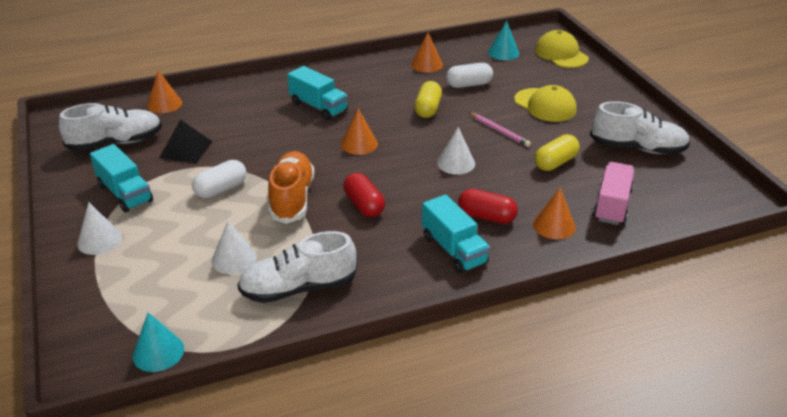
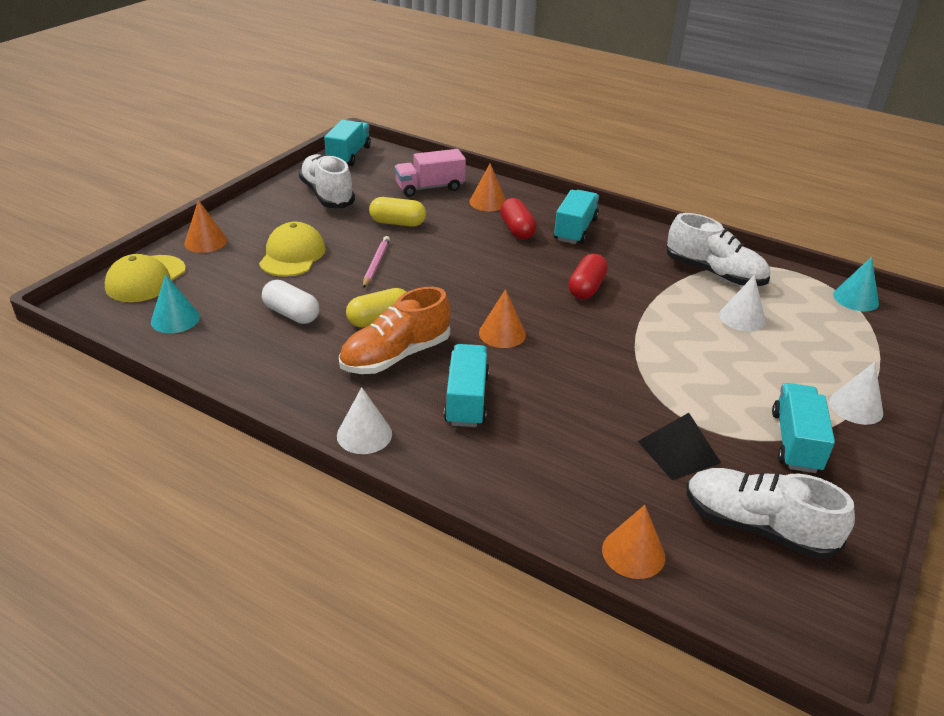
camera: 130 degrees left, 0 degrees up
(221, 189) = (690, 379): white capsule -> none
(292, 198) = (635, 329): orange shoe -> orange shoe (395, 356)
(426, 64) = (265, 364): orange cone -> orange cone (205, 241)
(456, 163) = (461, 267): white cone -> white cone (364, 434)
(724, 188) = (349, 155): none -> turquoise truck

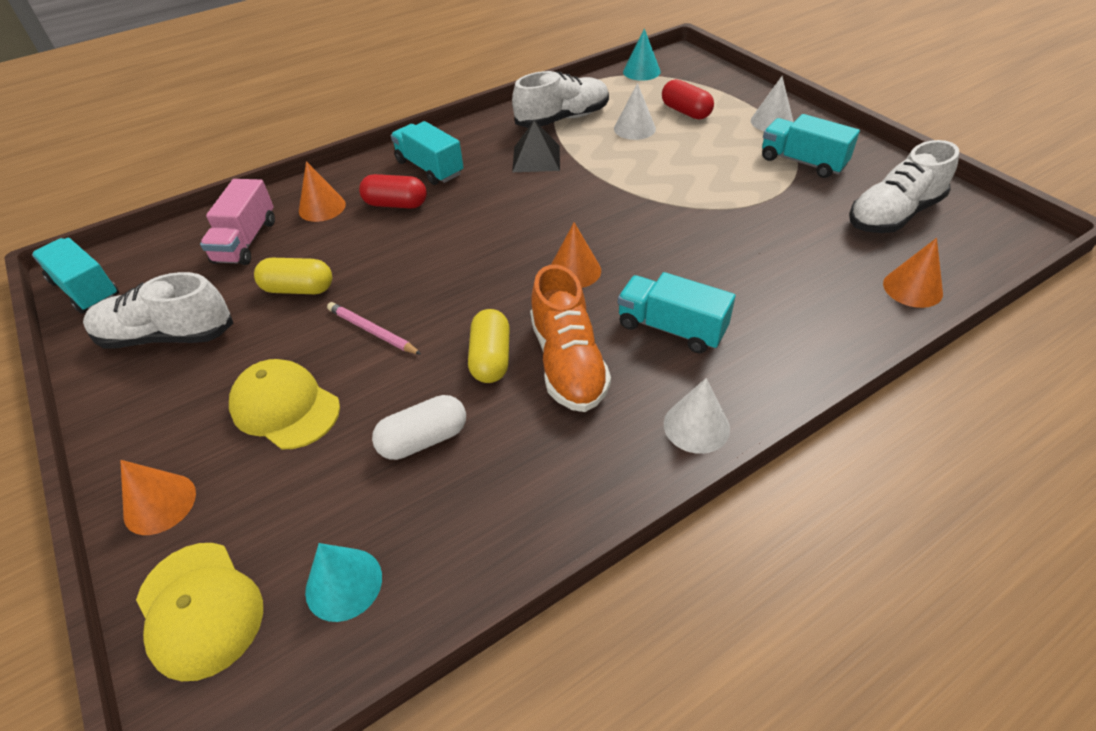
camera: 60 degrees left, 10 degrees up
(397, 223) = (298, 289): yellow capsule -> yellow capsule turned 60 degrees clockwise
(586, 288) = (534, 194): red capsule -> red capsule (685, 112)
(678, 452) = (795, 222): black pyramid -> black pyramid (536, 158)

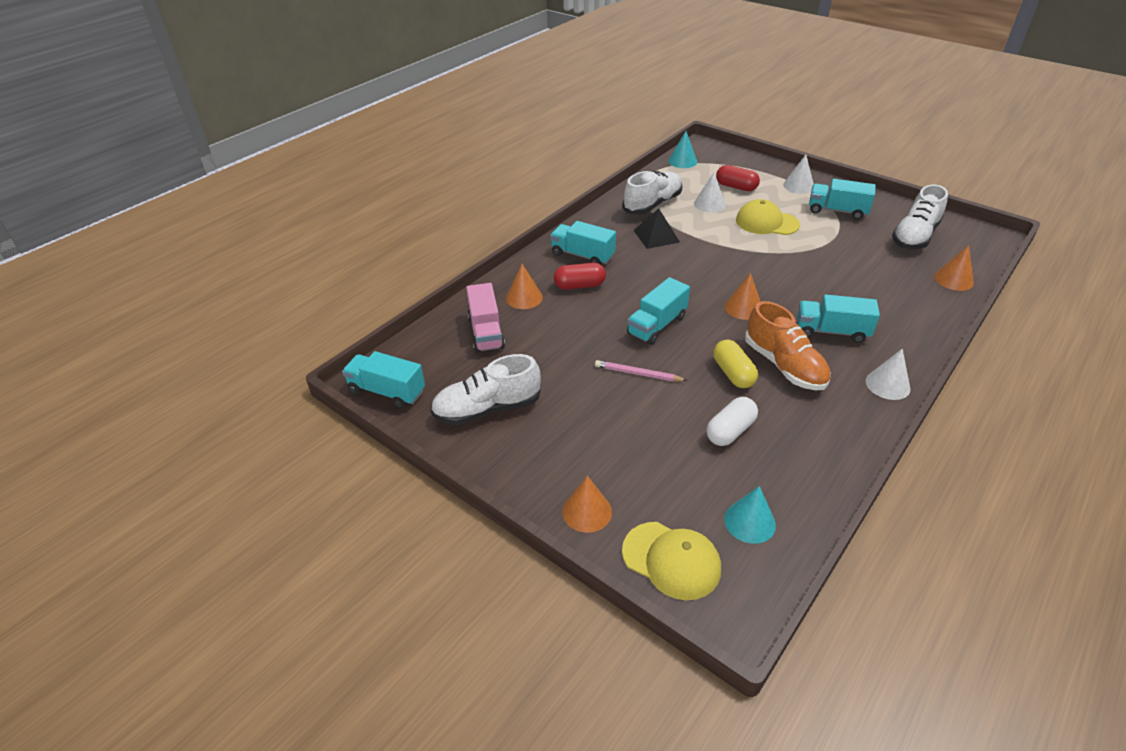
camera: 20 degrees left, 5 degrees down
(285, 407) = (620, 434): yellow cap -> yellow cap (766, 222)
(298, 289) = (559, 357): yellow capsule -> none
(446, 272) = (657, 325): none -> turquoise truck

